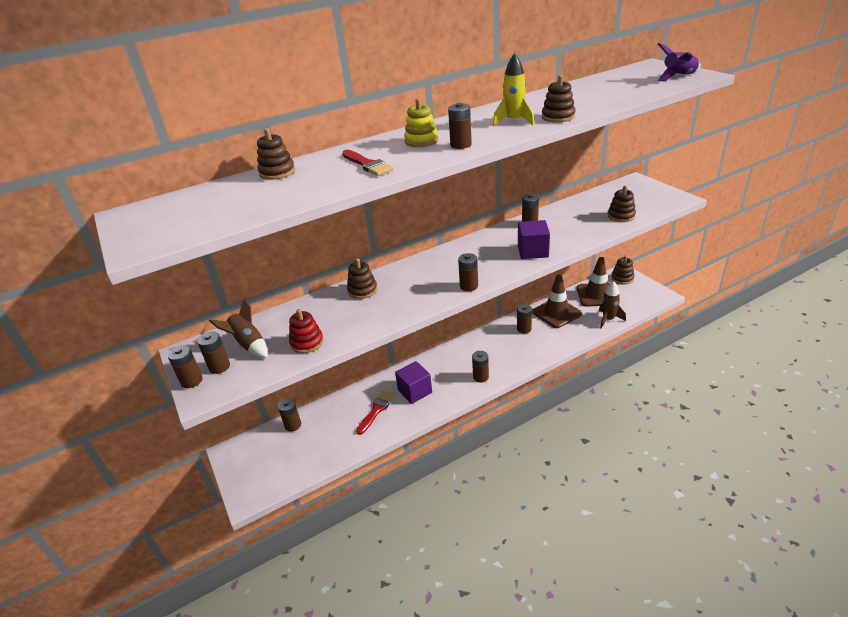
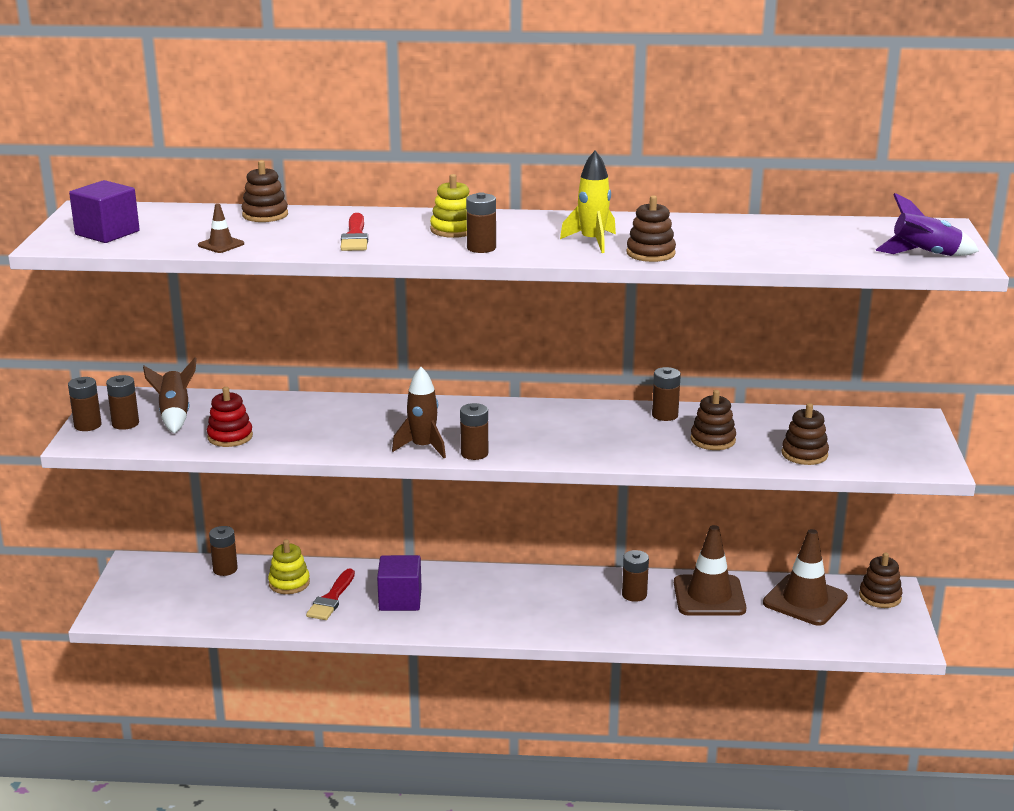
camera: 30 degrees right, 10 degrees down
(282, 201) = (221, 245): none -> brown traffic cone
(341, 414) = (289, 583): none -> yellow stacking toy
(362, 290) = (354, 410): brown stacking toy -> brown stacking toy (713, 440)
(376, 410) = (331, 598): red brush -> red brush turned 135 degrees clockwise
(480, 377) = (501, 622): brown battery -> none
(533, 251) = (612, 448): purple cube -> purple cube (107, 233)
(608, 319) = (775, 638): brown rocket -> brown rocket (423, 447)

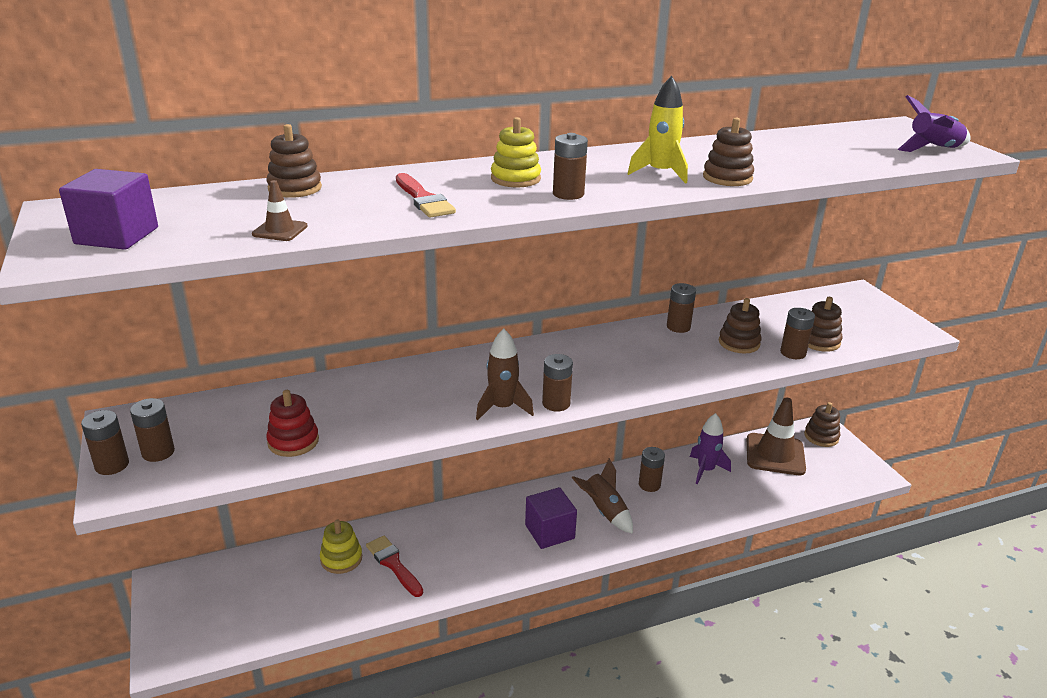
camera: 25 degrees left, 5 degrees up
(175, 415) = (210, 428): brown rocket -> brown rocket (604, 511)
(225, 569) = (266, 561): brown battery -> brown battery (793, 353)
(331, 598) = (393, 564): red brush -> red brush turned 150 degrees clockwise
(400, 600) = (458, 547): purple cube -> purple cube (549, 532)
(709, 596) = (705, 470): brown traffic cone -> purple rocket

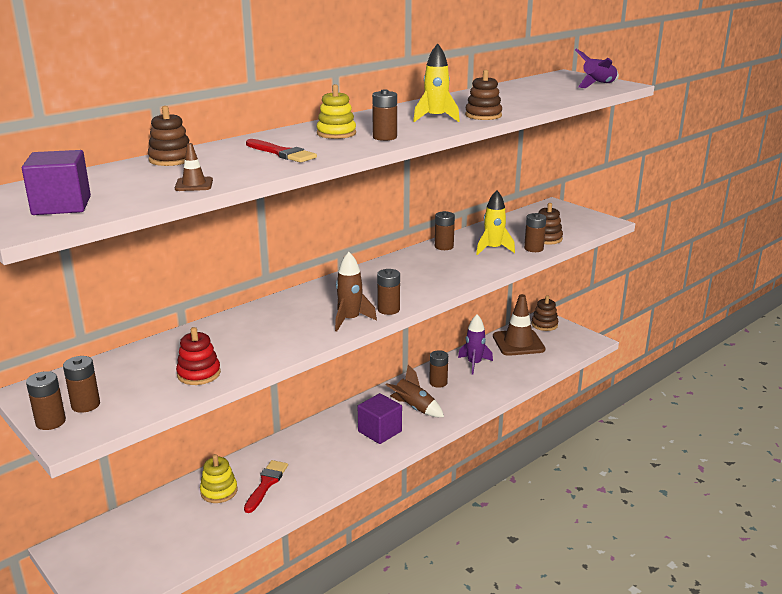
camera: 20 degrees left, 5 degrees down
(393, 564) = (266, 484): red brush -> red brush turned 75 degrees clockwise
(739, 343) = (493, 249): brown stacking toy -> yellow rocket

